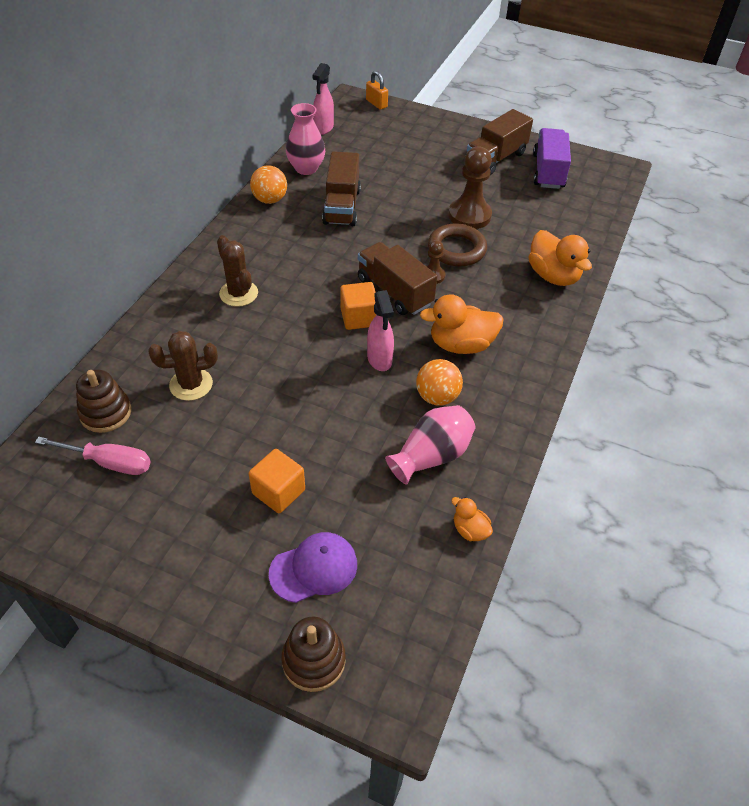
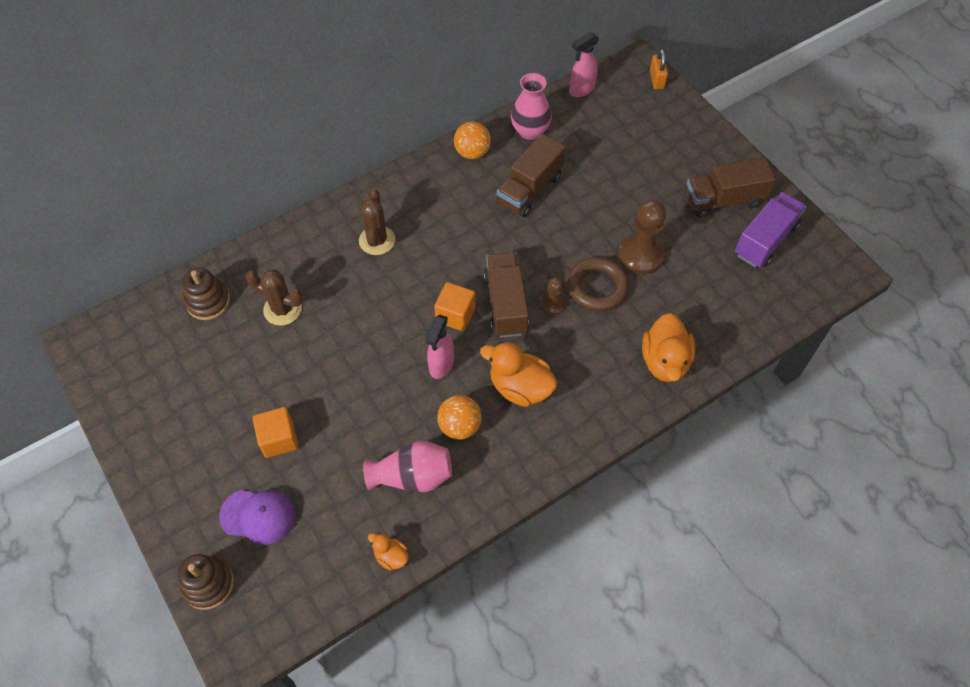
camera: 35 degrees right, 10 degrees up
(108, 462) = (183, 346): pink screwdriver -> none
(470, 530) = (391, 556): orange duck -> orange duck turned 45 degrees counterclockwise

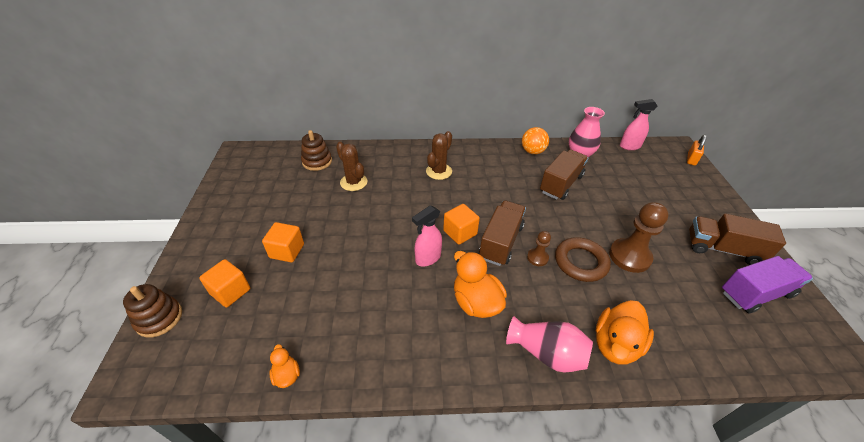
camera: 30 degrees right, 15 degrees down
(258, 516) = (230, 291): purple cap -> orange cube
(412, 476) = (350, 323): pink vase -> pink vase (547, 353)
(459, 426) = (411, 306): orange ball -> none
(530, 189) = (561, 184): brown truck -> brown truck turned 150 degrees clockwise

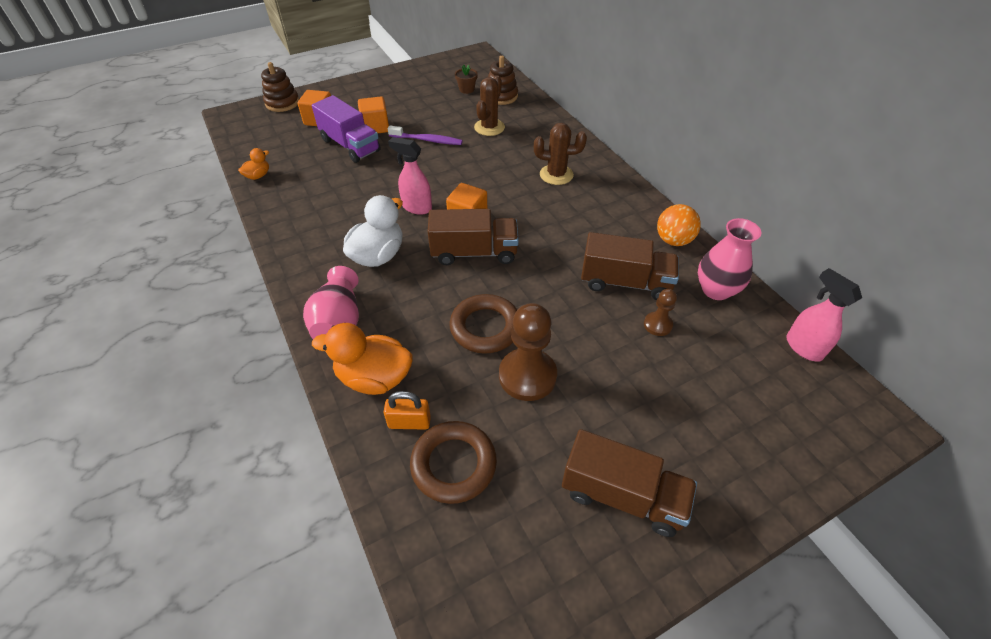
camera: 65 degrees right, 5 degrees up
(287, 176) = (466, 89): none -> brown flower pot
(339, 223) = (427, 140): none -> purple toothbrush
(476, 302) = (378, 256): orange duck -> white duck
(537, 258) = (468, 287): brown pawn -> brown pawn (657, 325)
(691, 159) = (855, 443): orange padlock -> orange padlock (409, 422)
(700, 320) = (453, 464): none -> brown ring
(722, 249) = (622, 495): brown truck -> brown truck turned 120 degrees clockwise
(755, 293) = (545, 542): purple truck -> purple truck (350, 145)

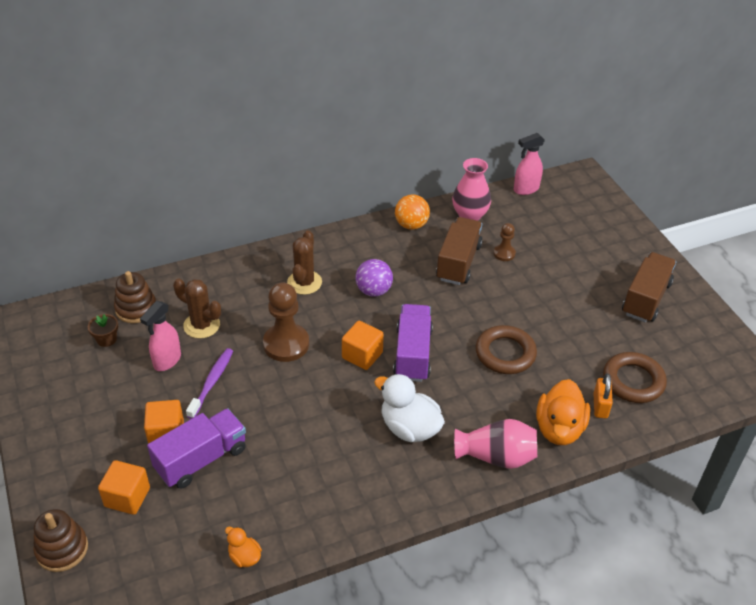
camera: 85 degrees left, 5 degrees down
(416, 207) = (337, 395): pink spray bottle -> pink spray bottle (167, 361)
(474, 252) = (412, 354): brown truck -> purple truck
(527, 376) = (554, 333): brown pawn -> brown pawn (286, 344)
(558, 219) = (373, 291): none -> purple ball

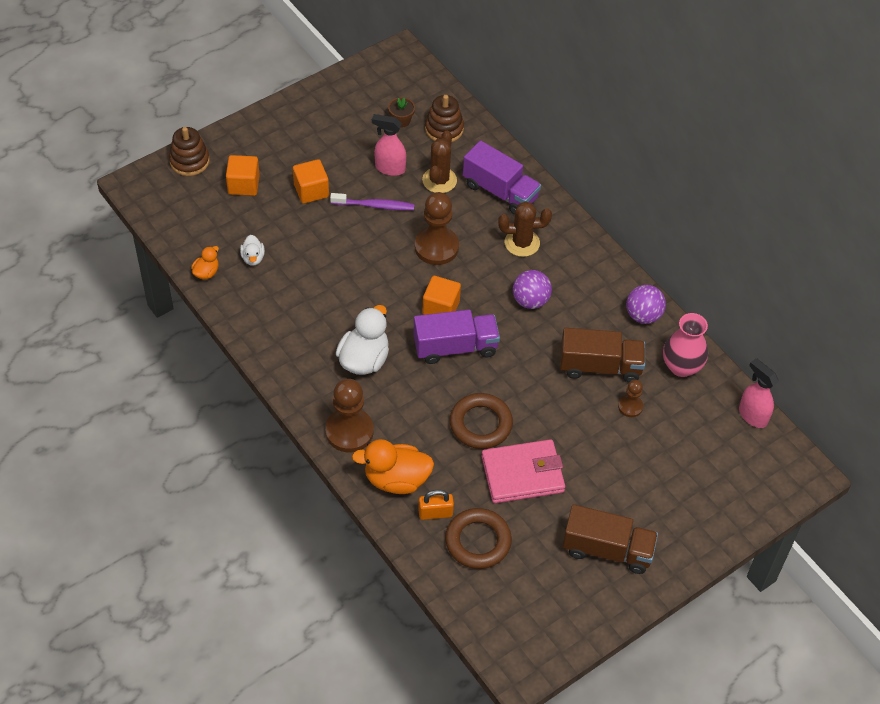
camera: 75 degrees right, 10 degrees up
(201, 459) = (291, 220): purple truck -> purple truck (500, 191)
(240, 505) = (253, 258): none -> white duck
(411, 225) = (643, 315): orange ball -> purple ball
(496, 456) = (349, 431): pink vase -> brown pawn
(564, 336) = (522, 474): none -> pink wallet

